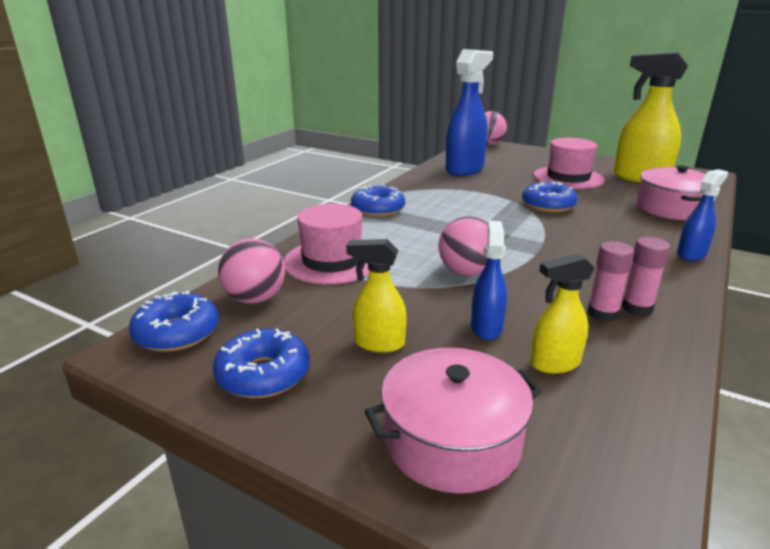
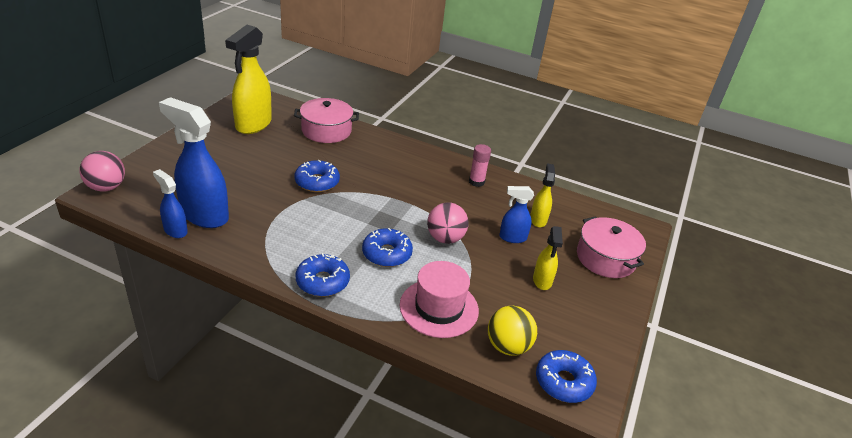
camera: 100 degrees left, 10 degrees up
(255, 299) = (507, 346): pink ball -> yellow ball
(263, 375) = (588, 328): blue donut -> blue donut (386, 254)
(554, 363) = (538, 220): yellow spray bottle -> yellow spray bottle turned 150 degrees counterclockwise
(568, 178) = (246, 159): pink hat -> none
(602, 314) = (485, 194): pink glue stick -> none
(691, 254) = (405, 146): blue spray bottle -> blue spray bottle (175, 230)

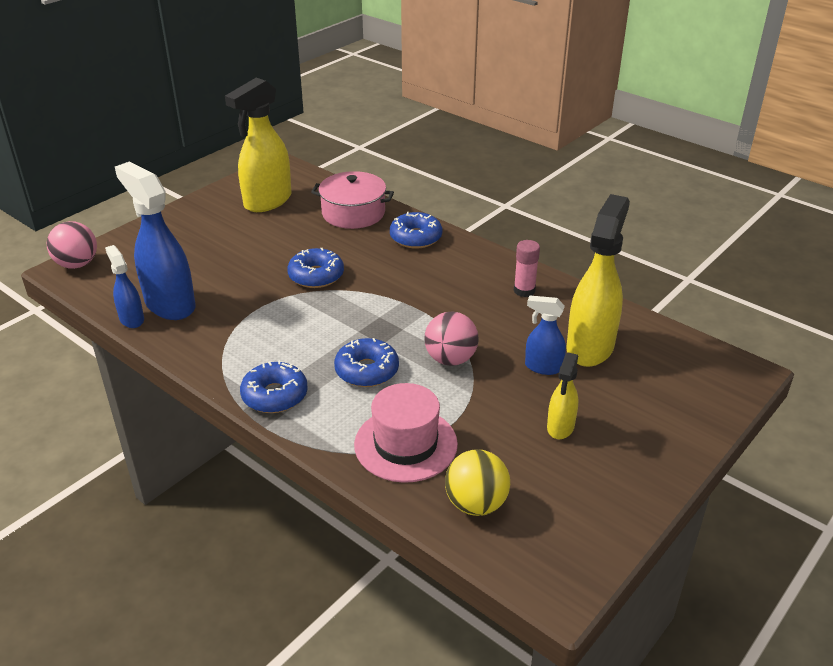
camera: 20 degrees right, 0 degrees up
(538, 220) = (590, 347): yellow spray bottle -> yellow spray bottle, size x1.91
(563, 382) = (533, 560): blue donut -> blue donut (416, 238)
(605, 258) = (667, 408): pink pot -> none

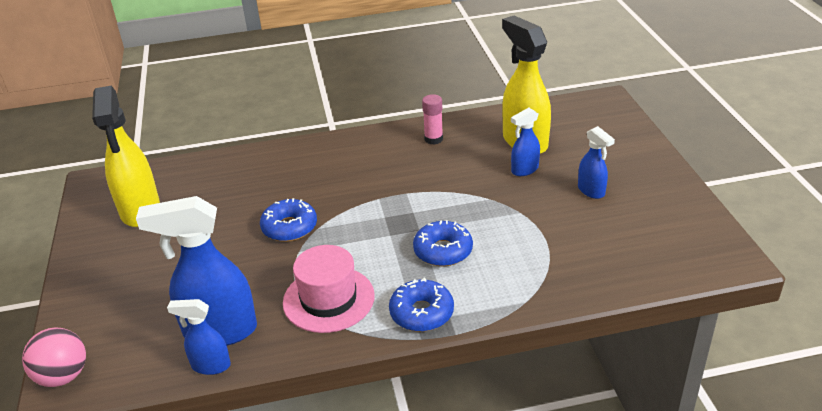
camera: 50 degrees left, 0 degrees up
(353, 213) = (228, 172): pink pot -> none
(405, 444) = (545, 267): pink hat -> pink hat (328, 299)
(416, 238) = (306, 157): blue donut -> none
(450, 359) = (473, 205): pink ball -> none
(476, 504) = (633, 260): yellow ball -> none
(560, 427) = (591, 191): yellow spray bottle -> blue spray bottle

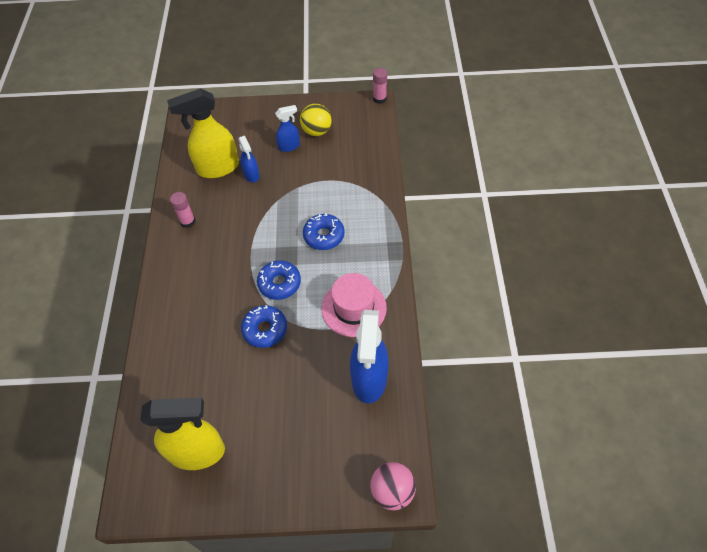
camera: 80 degrees left, 20 degrees up
(210, 365) = (401, 384): blue spray bottle -> none
(421, 313) = (380, 256): blue donut -> blue donut (279, 283)
(634, 210) = (316, 131): none -> yellow ball
(748, 265) = (379, 99): none -> pink glue stick

